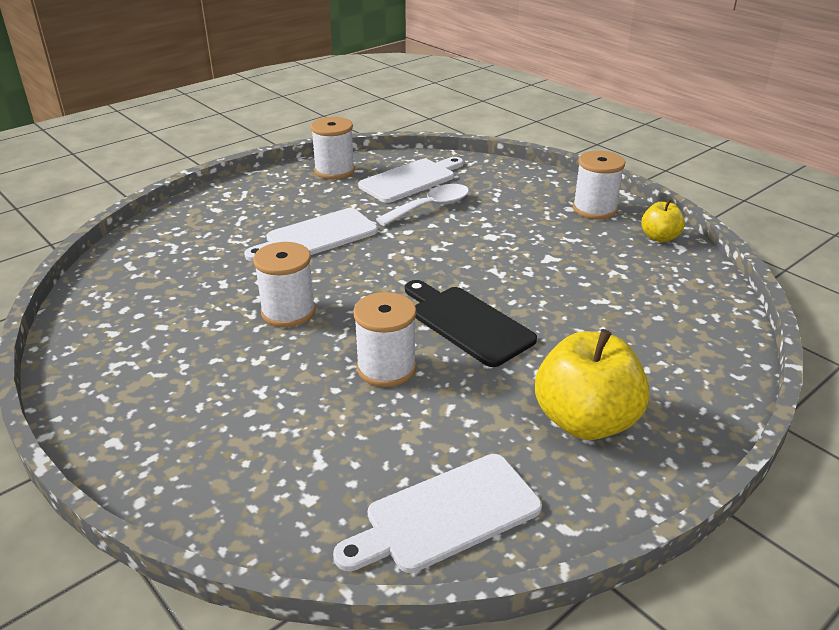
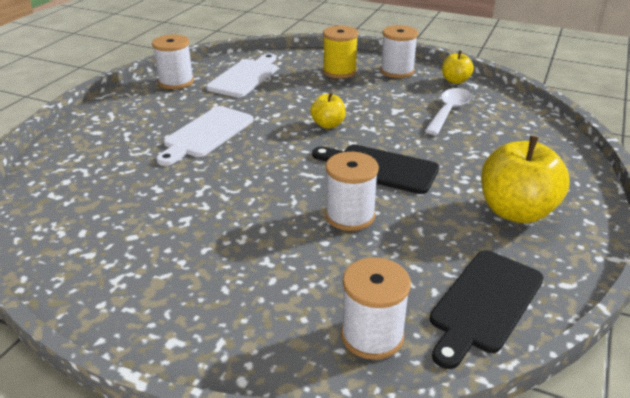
camera: 25 degrees left, 0 degrees up
(288, 312) = (234, 196): white spool -> white spool (372, 335)
(431, 207) = (278, 93): white spoon -> white spoon (449, 111)
(446, 515) = (484, 303): white cutting board -> black cutting board
(454, 257) = (328, 124): none -> yellow apple
(523, 195) = (339, 71): none -> yellow spool

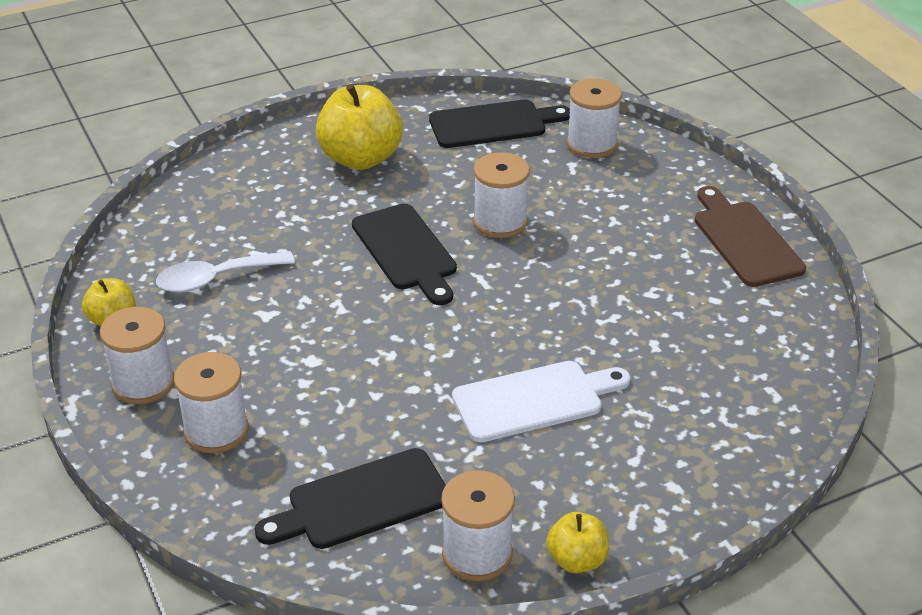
camera: 140 degrees left, 5 degrees up
(134, 302) = (745, 240): none -> brown cutting board
(245, 77) = (361, 501): white cutting board -> black cutting board
(328, 124) = (375, 335): yellow apple -> yellow apple (577, 560)
(339, 71) = (216, 430): yellow spool -> white spool

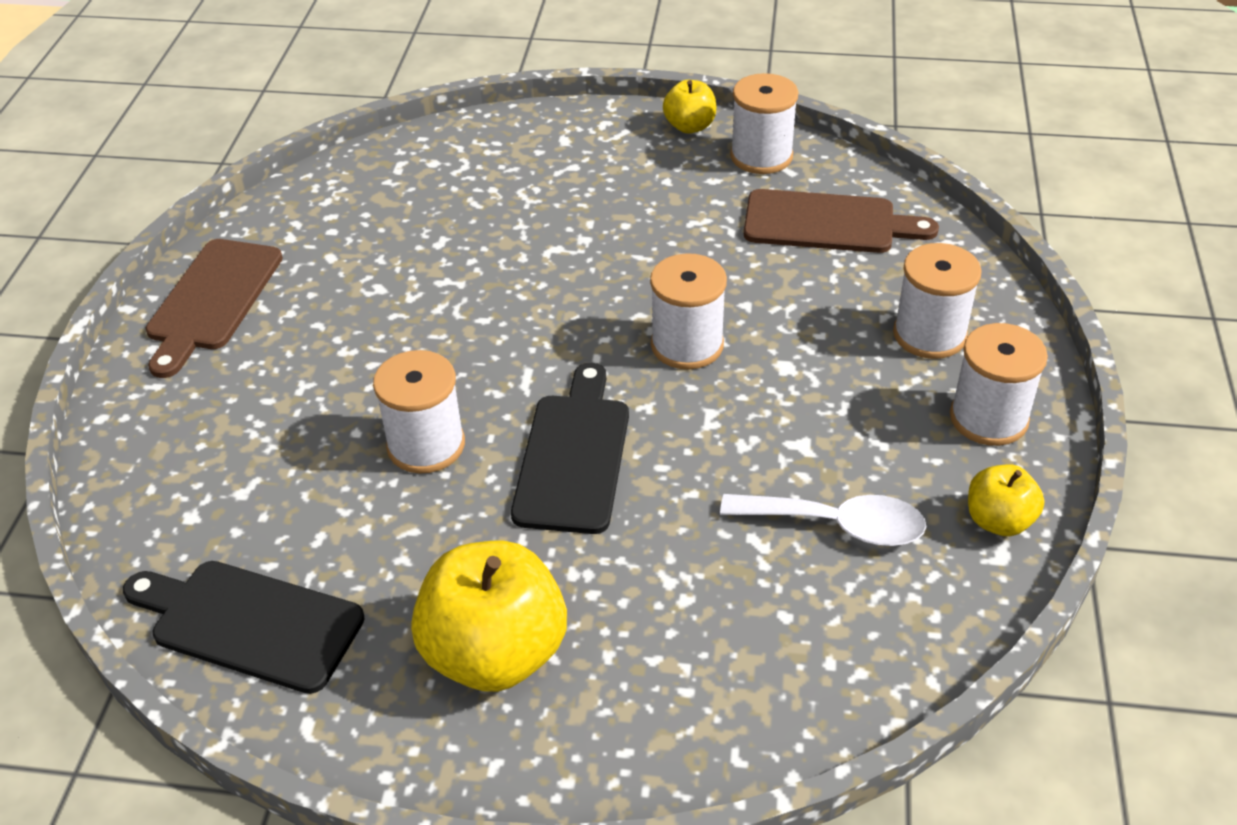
camera: 145 degrees left, 5 degrees up
(361, 501) = (827, 223): black cutting board -> brown cutting board
(534, 400) = (603, 240): white cutting board -> none
(592, 144) = (177, 513): white spool -> white spool (687, 345)

